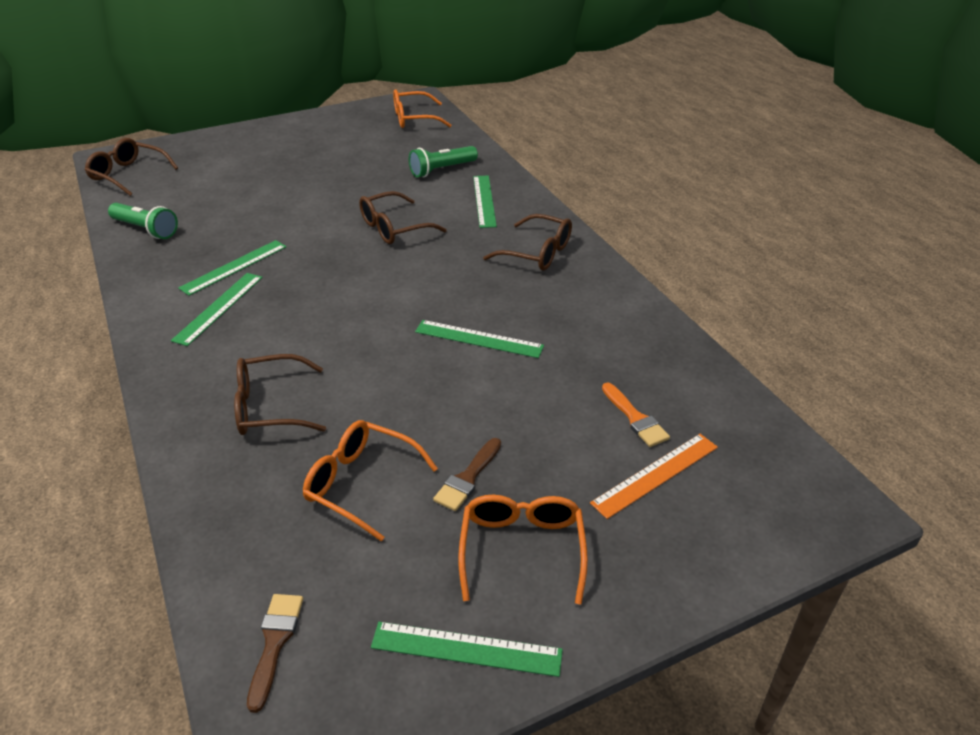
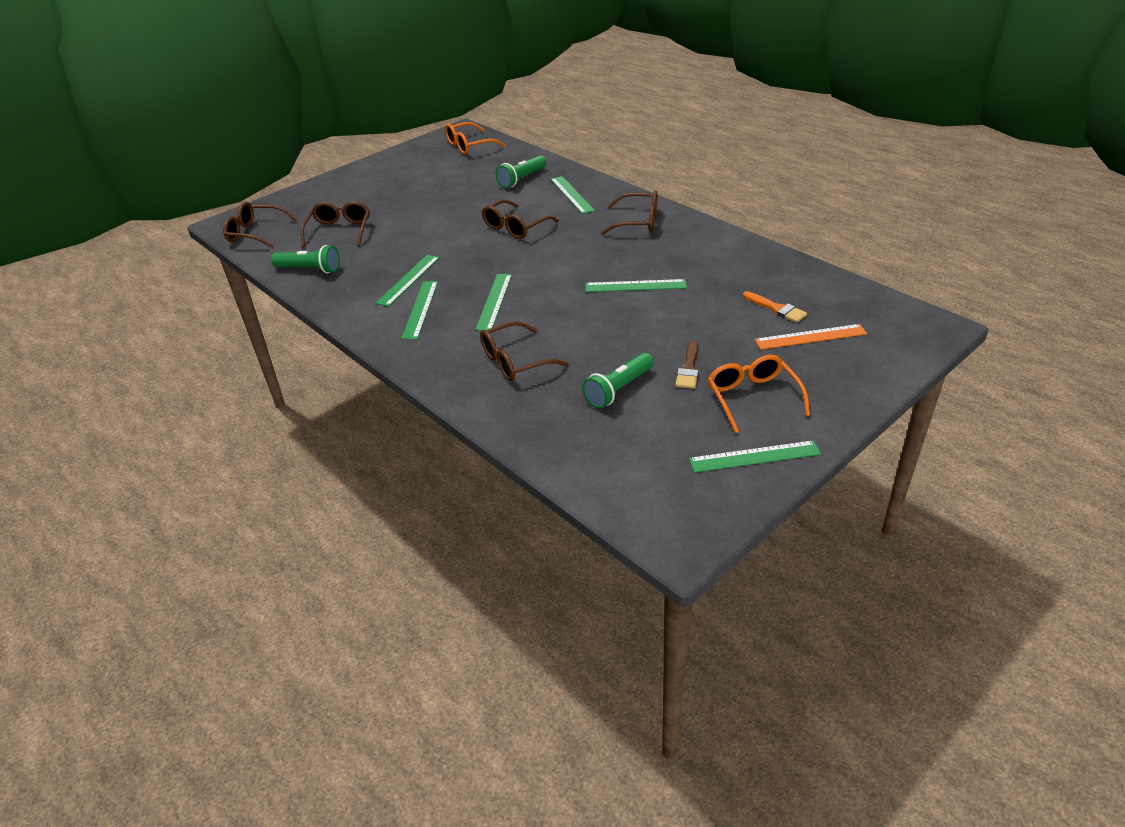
camera: 15 degrees left, 0 degrees up
(210, 190) = (339, 231): none -> brown glasses
(275, 642) = (629, 486): brown brush -> none
(304, 318) = (494, 301): none -> green ruler
(361, 484) = (618, 389): orange glasses -> green flashlight
(655, 474) = (810, 337): orange ruler -> orange ruler turned 45 degrees clockwise

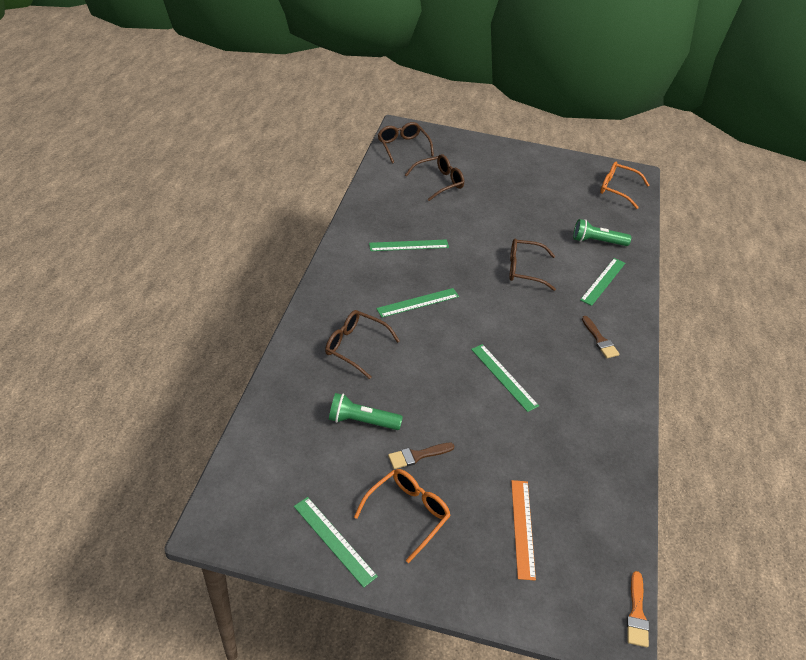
camera: 50 degrees right, 5 degrees up
(309, 269) = (382, 192): green flashlight -> none
(420, 309) = (379, 268): green ruler -> none
(637, 222) = (600, 340): brown glasses -> brown brush
(776, 308) = (547, 488): orange brush -> orange brush (636, 614)
(810, 337) = (522, 528): orange ruler -> orange ruler turned 45 degrees clockwise

